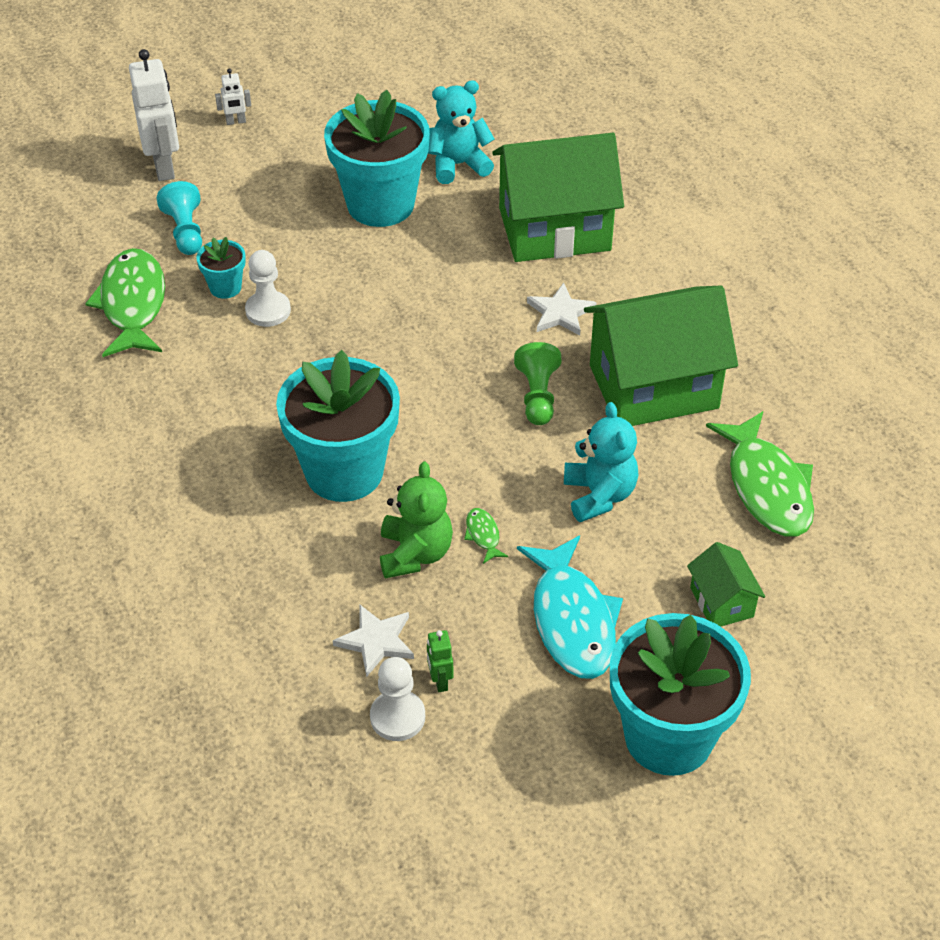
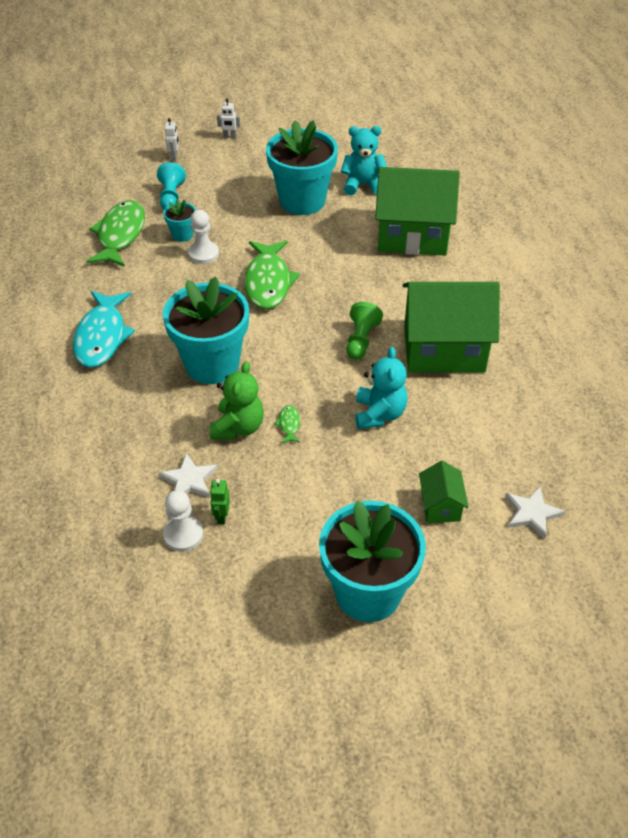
camera: 15 degrees right, 0 degrees up
(164, 167) = (174, 156): white robot -> white robot, size x0.47
(560, 313) = (396, 289): white star -> white star (532, 513)
(572, 620) = (329, 495): turquoise fish -> turquoise fish (102, 337)
(767, 487) = (501, 432): green fish -> green fish (268, 282)

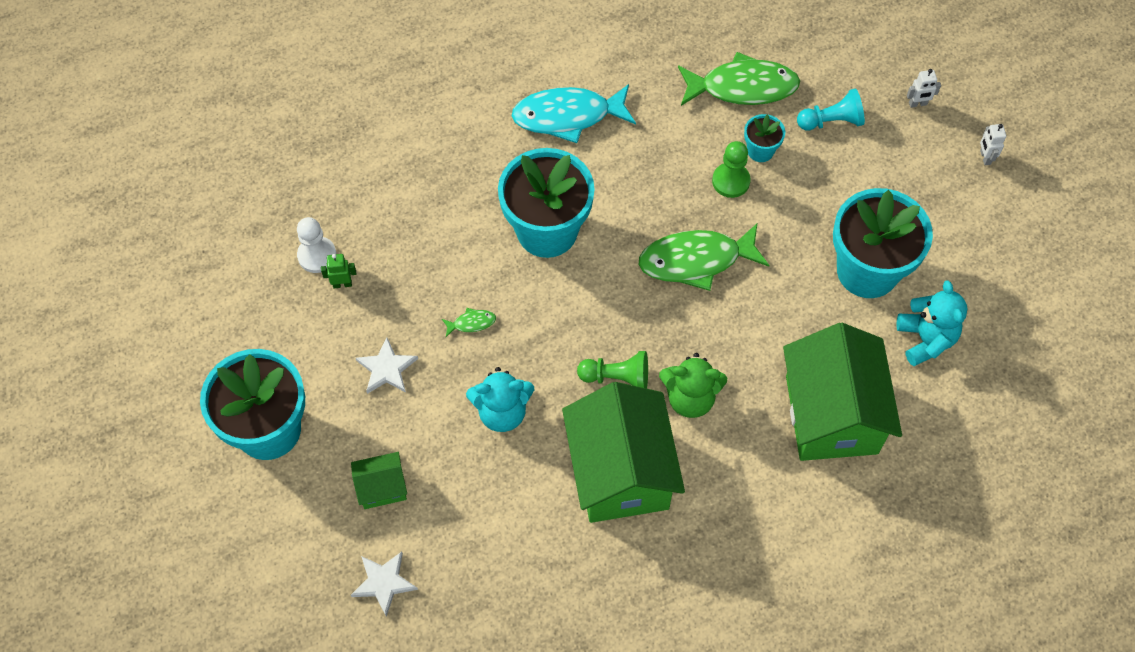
camera: 80 degrees right, 15 degrees up
(189, 480) = (383, 245): white star -> white star (387, 368)
(203, 254) = (731, 181): white pawn -> green pawn
(238, 427) = (460, 275): green teddy bear -> green teddy bear (690, 398)

